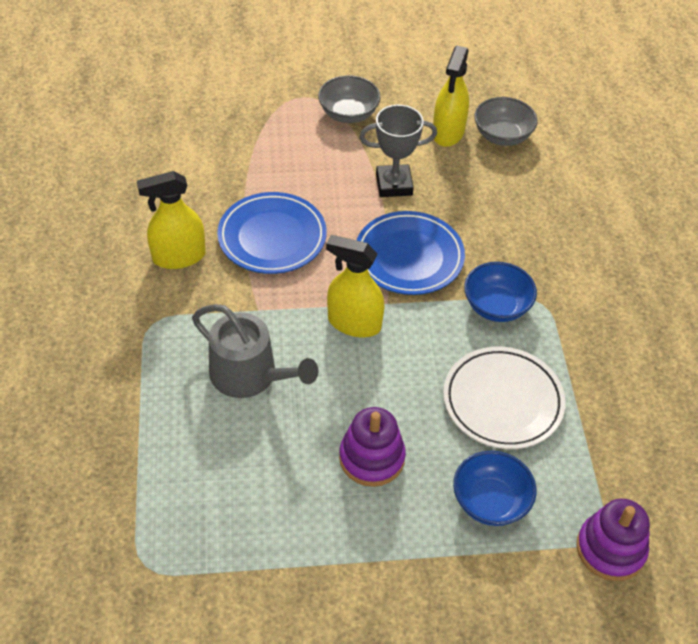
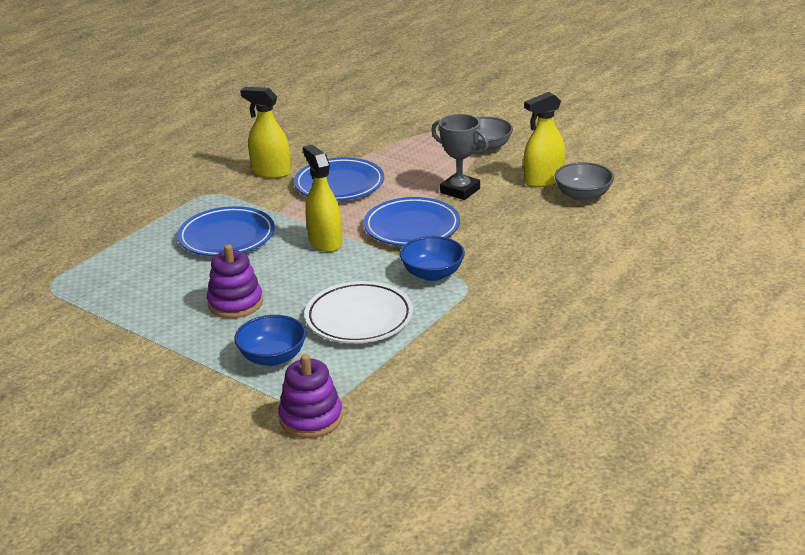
camera: 45 degrees right, 20 degrees down
(250, 375) = (227, 237): grey watering can -> blue plate

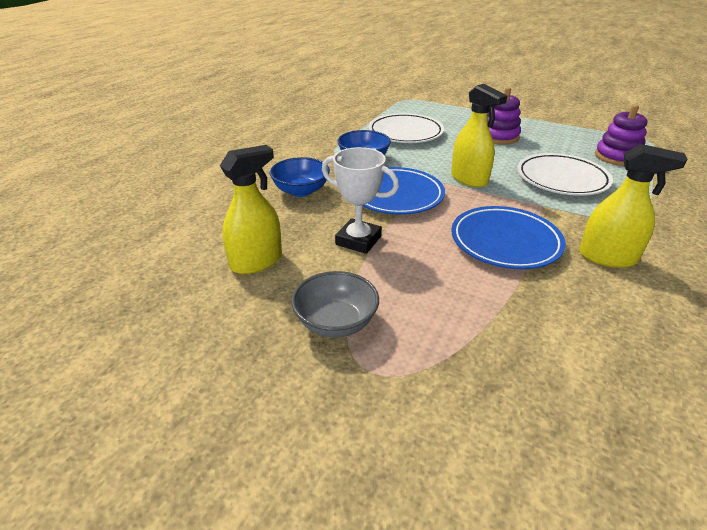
camera: 170 degrees right, 5 degrees up
(227, 237) = (562, 179): blue plate -> white plate
(273, 357) = (446, 114): blue bowl -> blue bowl (301, 191)
(311, 418) = (406, 96): purple stacking toy -> purple stacking toy (617, 157)
(460, 190) = (358, 240): grey trophy -> white trophy
(583, 196) = (214, 240): grey bowl -> none

